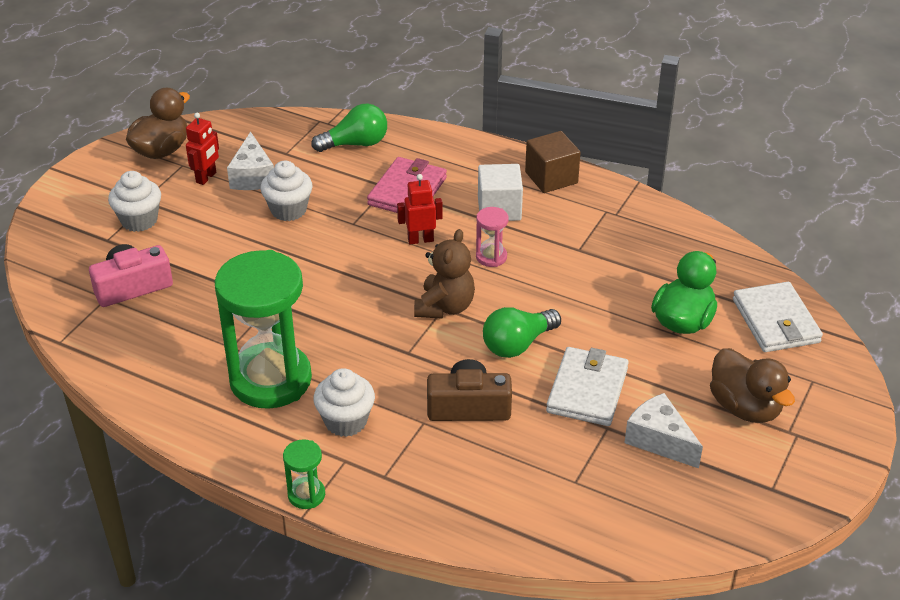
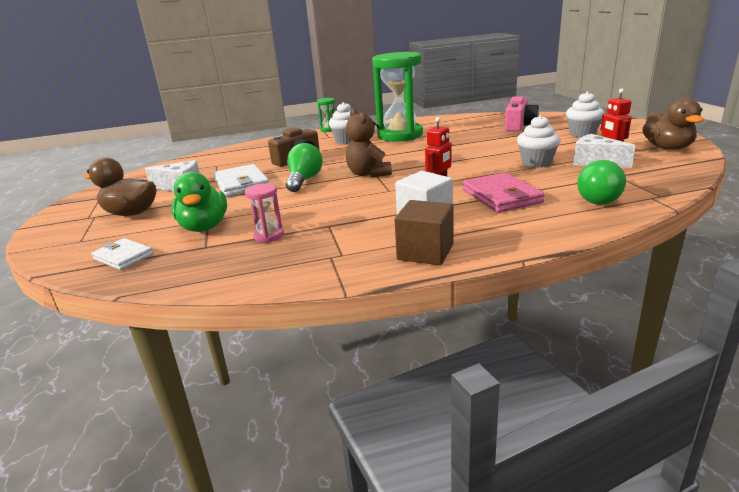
camera: 140 degrees right, 15 degrees down
(491, 257) = (381, 197): pink hourglass -> pink hourglass (269, 235)
(775, 321) = (123, 256): white wallet -> white wallet, size x0.64

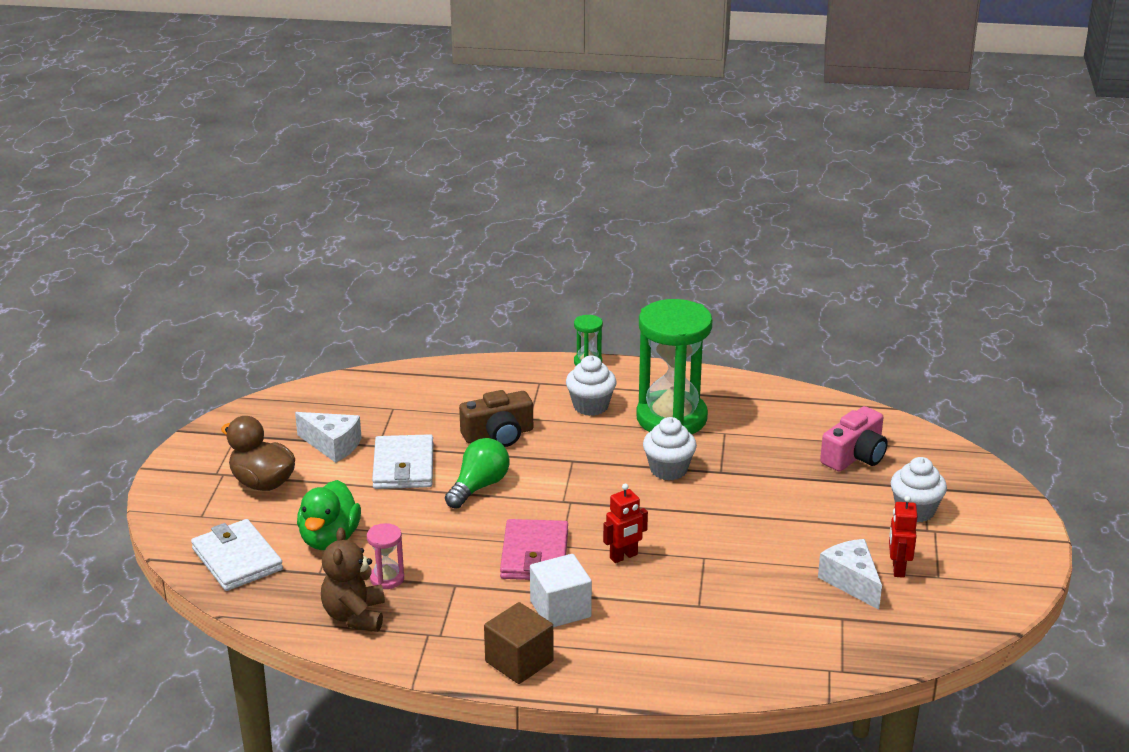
camera: 20 degrees right, 5 degrees up
(123, 256) = (237, 559): white wallet -> white wallet, size x1.56
(368, 174) = (561, 501): brown teddy bear -> brown teddy bear (355, 616)
(501, 196) = (672, 605): pink wallet -> pink wallet (534, 555)
(536, 162) = (780, 555): white cupcake -> white cupcake (668, 469)
(600, 198) = (773, 649): green light bulb -> none
(667, 148) = (978, 587): brown duck -> none

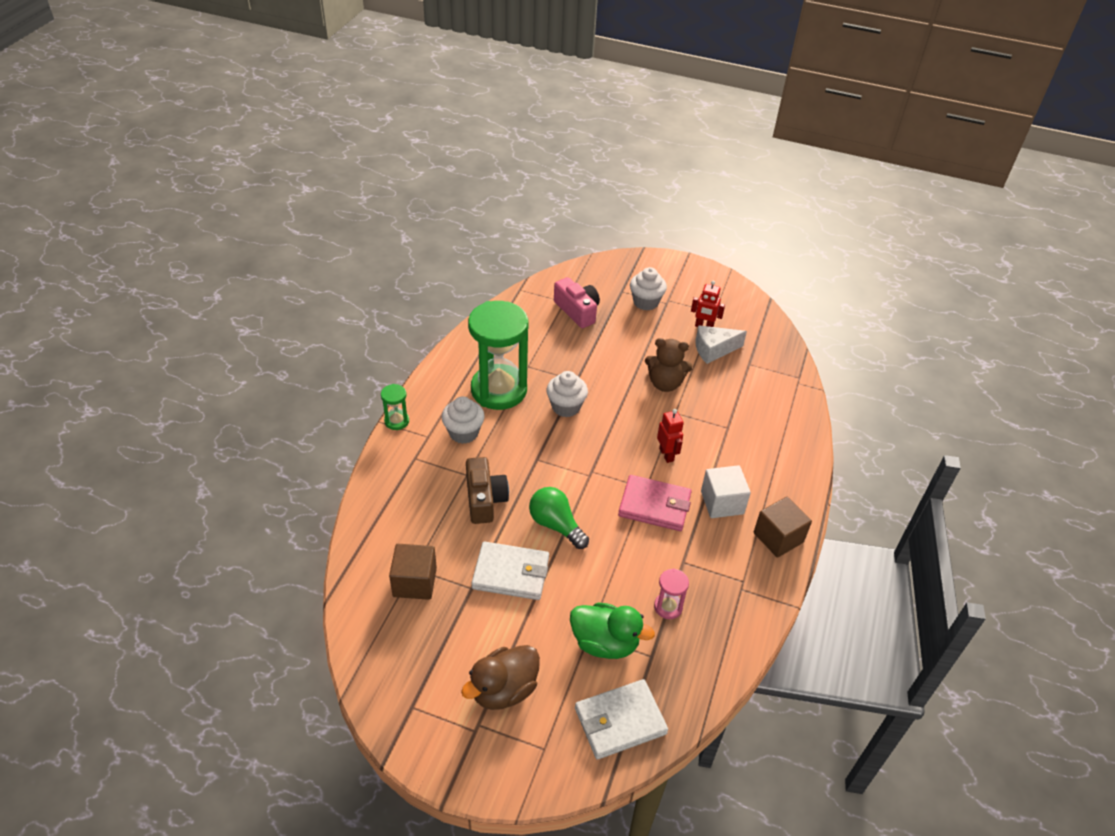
camera: 80 degrees left, 15 degrees up
(332, 445) = (460, 624): white cheese -> none
(355, 616) = (713, 636): brown teddy bear -> brown teddy bear (665, 383)
(376, 411) = (415, 582): none -> brown cube

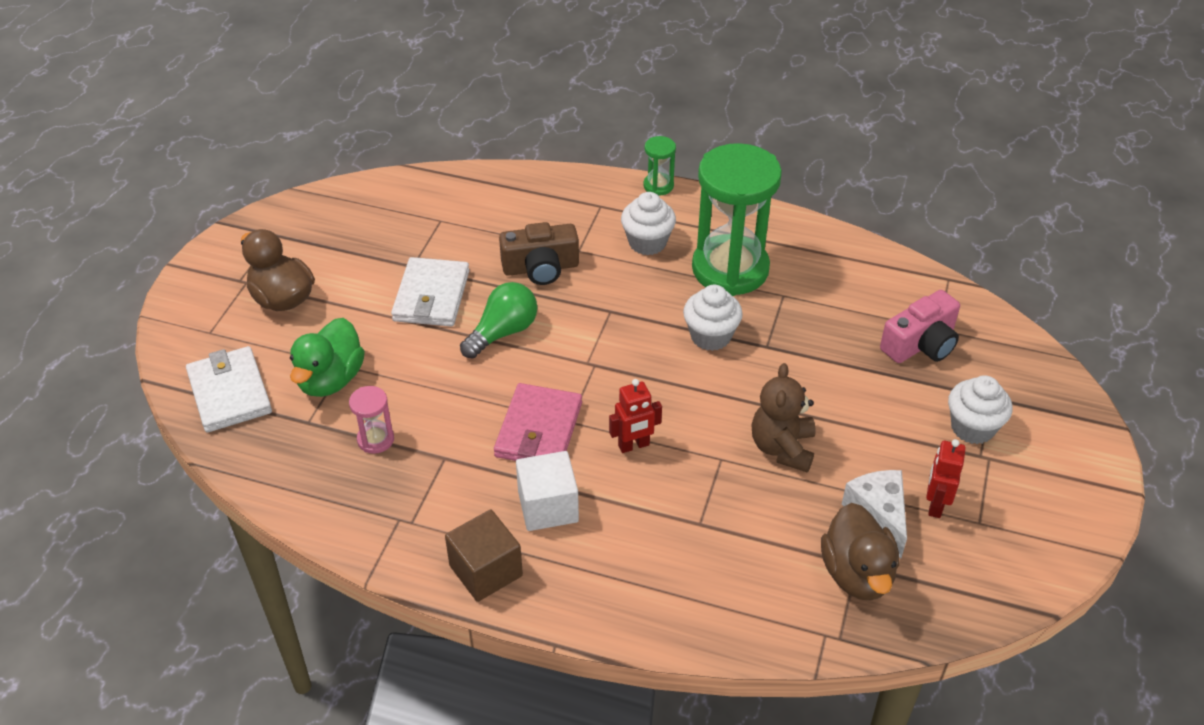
camera: 90 degrees right, 0 degrees up
(415, 582) = (422, 222): brown cube -> none
(755, 364) = (857, 574): none -> brown duck

